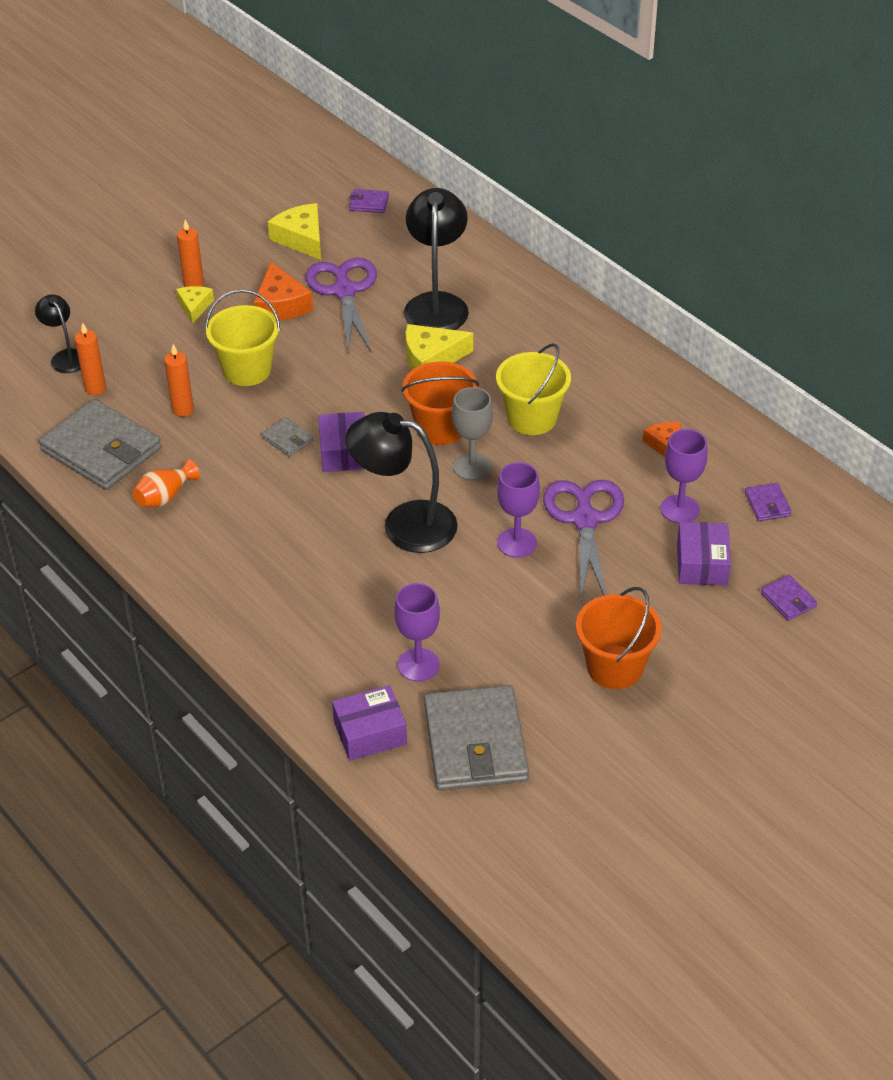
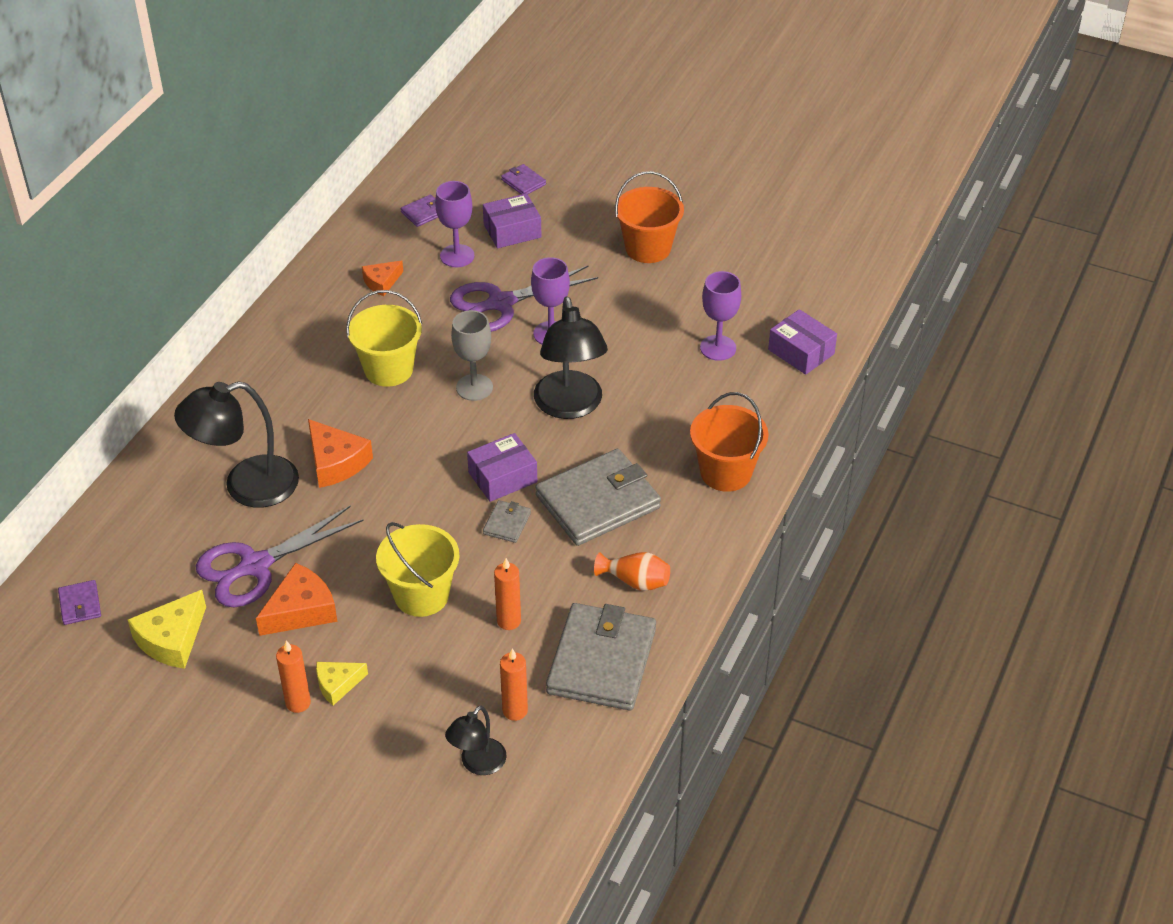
camera: 115 degrees left, 0 degrees up
(431, 358) = (336, 462): yellow cheese -> orange cheese
(440, 428) = (433, 424): orange bucket -> orange bucket (726, 472)
(475, 743) = (769, 296): grey wallet -> grey wallet (598, 502)
(788, 600) = (523, 182): purple wallet -> purple wallet turned 75 degrees counterclockwise

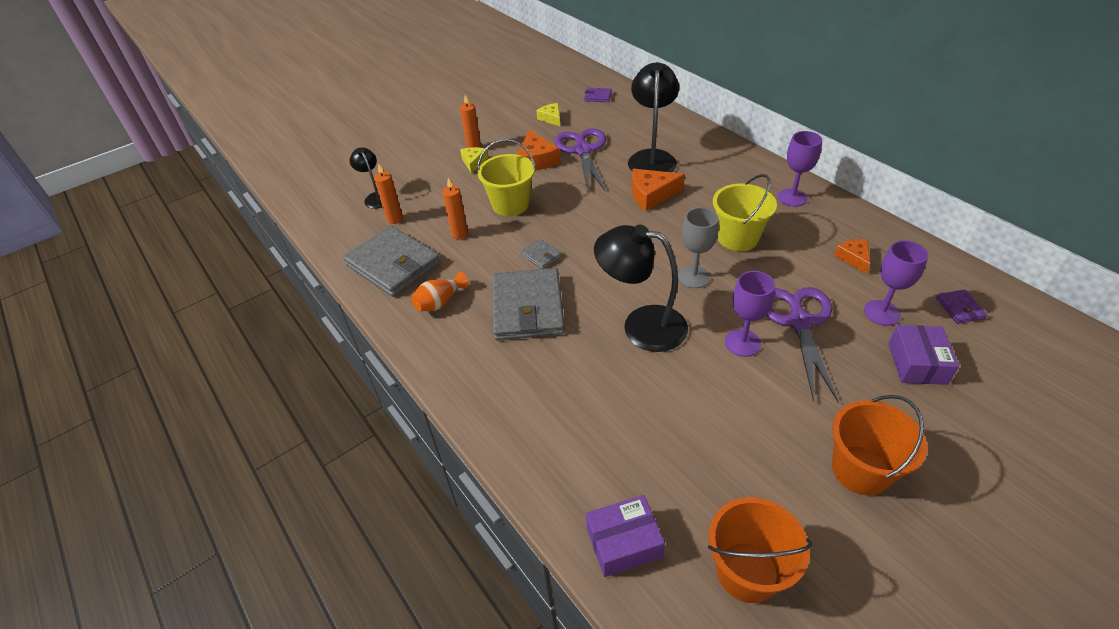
camera: 120 degrees right, 0 degrees up
(172, 639) = (551, 118): yellow cheese -> yellow cheese, size x0.63
(502, 477) = (586, 265): purple box -> none
(523, 182) = (1012, 400): purple wallet -> none
(718, 348) = (666, 465): purple goblet -> purple goblet (792, 198)
(726, 472) = (502, 399): orange bucket -> orange bucket (747, 571)

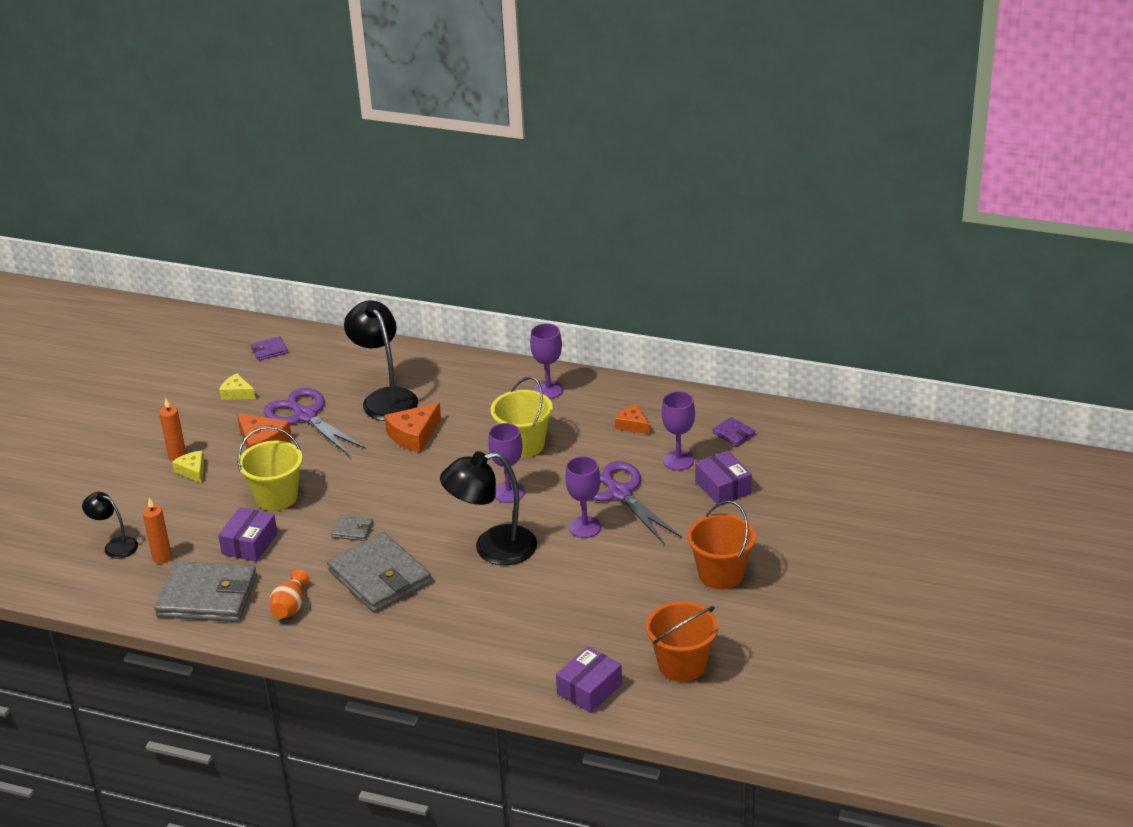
camera: 35 degrees left, 10 degrees down
(460, 234) = (249, 544): orange candle -> purple box
(694, 277) = (508, 492): grey goblet -> purple goblet

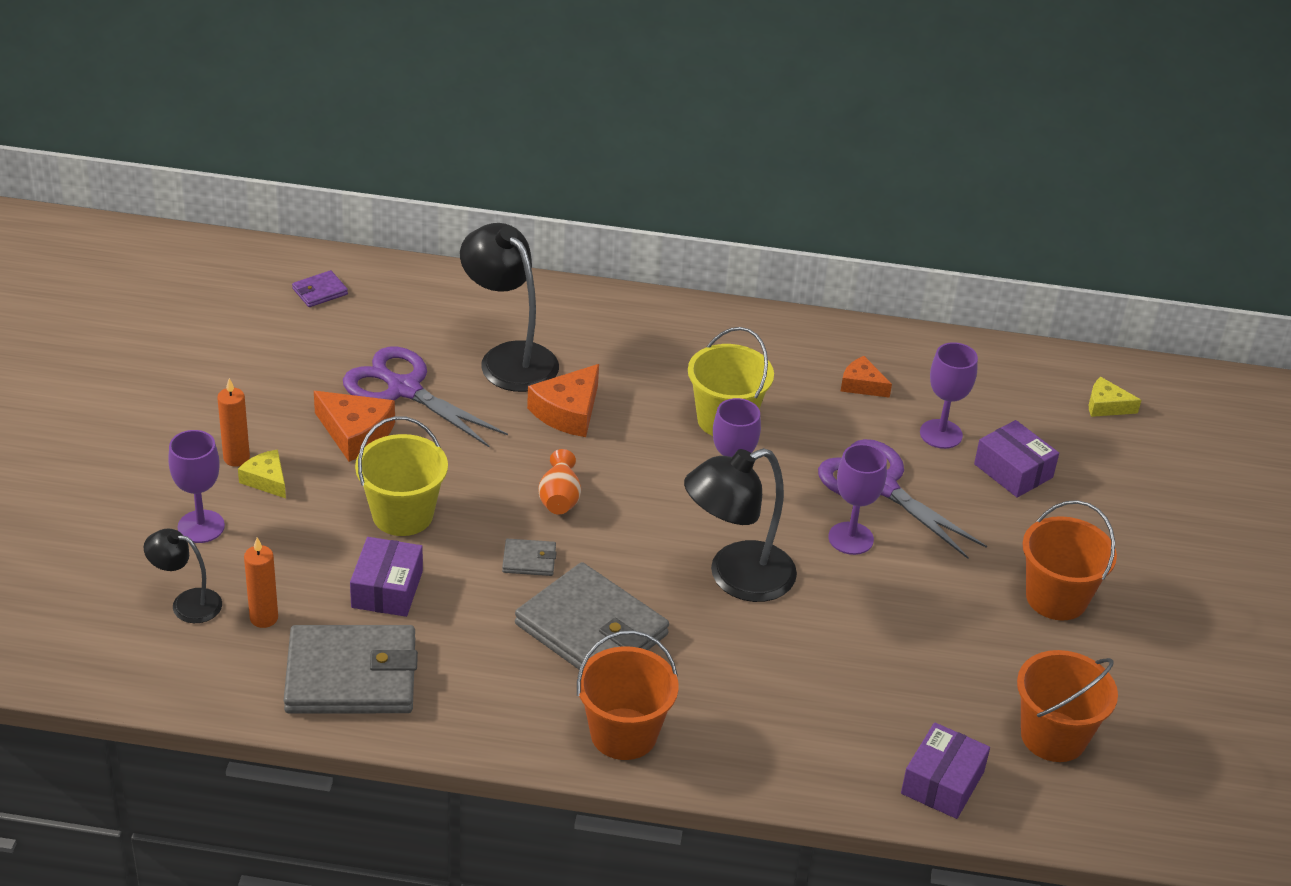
camera: 15 degrees left, 5 degrees up
(237, 393) = (293, 358): yellow cheese -> yellow cheese (1106, 406)
(290, 607) = (478, 684): orange vase -> orange vase (559, 498)
(377, 644) = (623, 734): none -> orange bucket
(548, 390) = (731, 338): purple goblet -> purple goblet (201, 526)
(733, 434) = (999, 392): purple wallet -> none

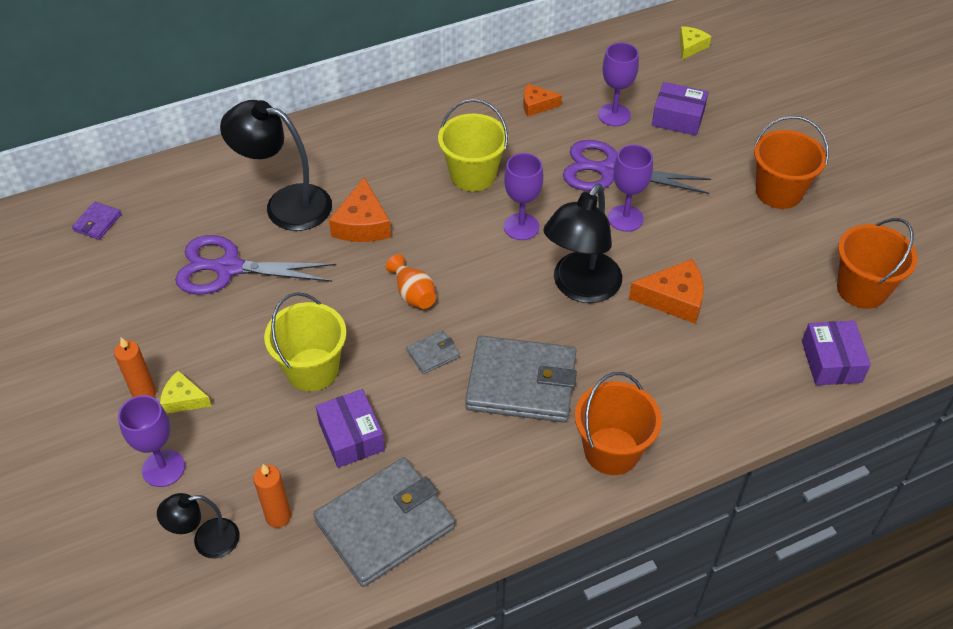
camera: 30 degrees left, 10 degrees up
(355, 433) = (221, 323): orange cheese -> orange cheese (673, 298)
(1106, 406) = (690, 46): yellow cheese -> yellow cheese turned 135 degrees clockwise

